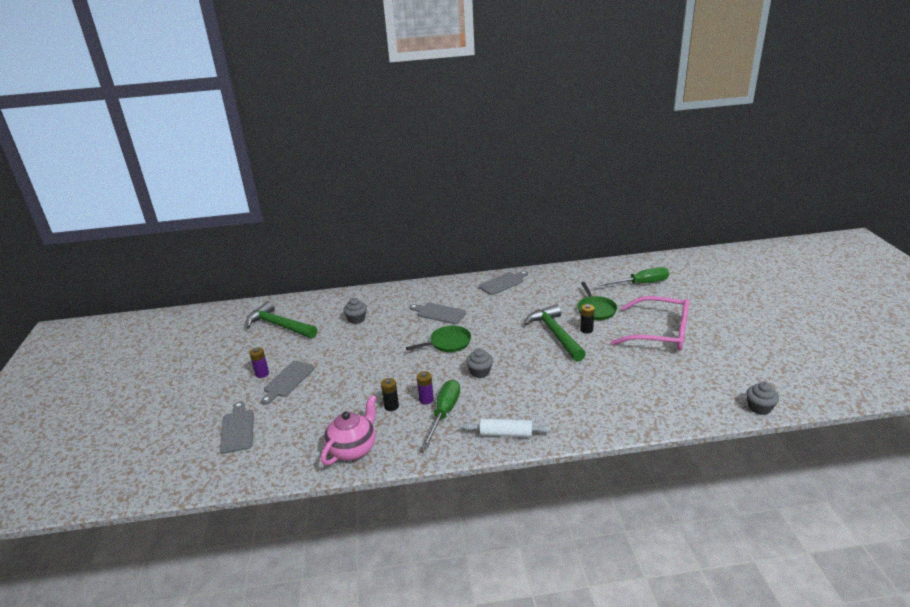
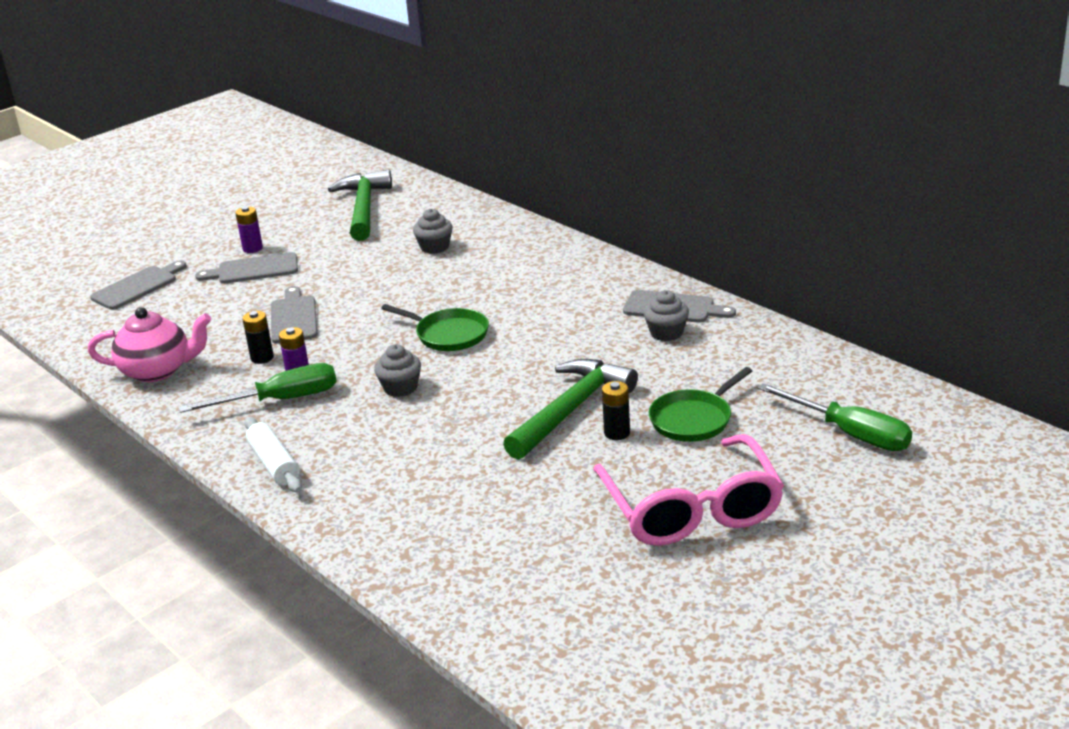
camera: 55 degrees right, 0 degrees up
(439, 313) = (519, 296): grey cutting board -> grey cutting board (293, 318)
(759, 408) = (556, 687): grey cupcake -> grey cupcake (666, 333)

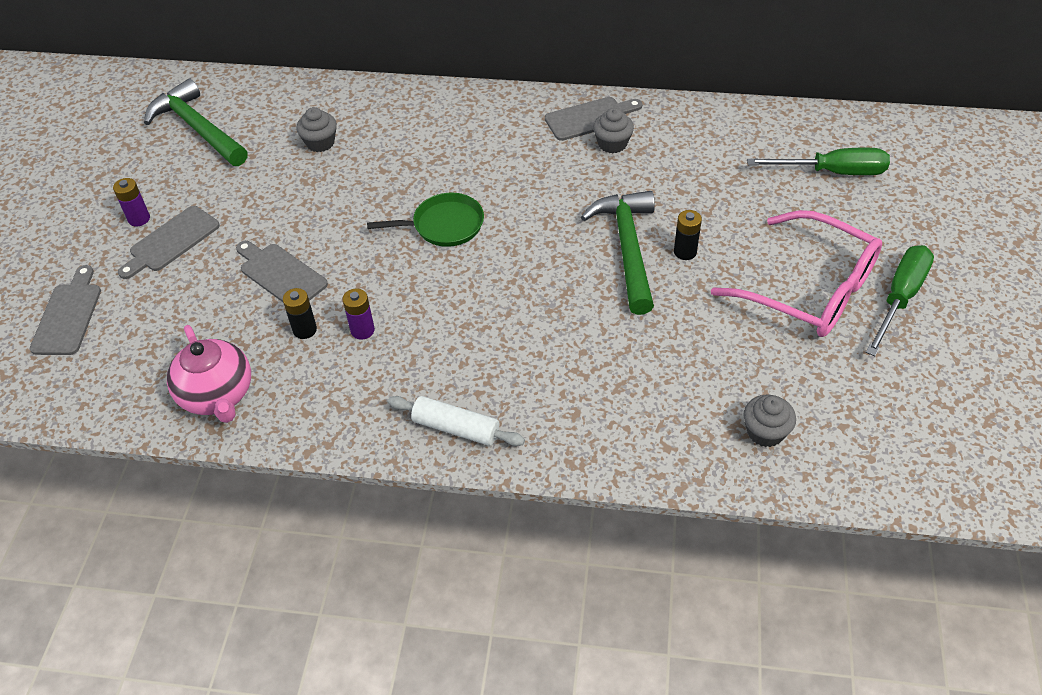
camera: 40 degrees left, 20 degrees up
(157, 371) = (217, 395): pink teapot -> pink teapot turned 105 degrees clockwise
(280, 400) = (379, 363): green screwdriver -> green screwdriver (900, 298)
(400, 388) = (469, 297): grey cupcake -> grey cupcake (765, 432)
(693, 419) = (722, 212): green pan -> none

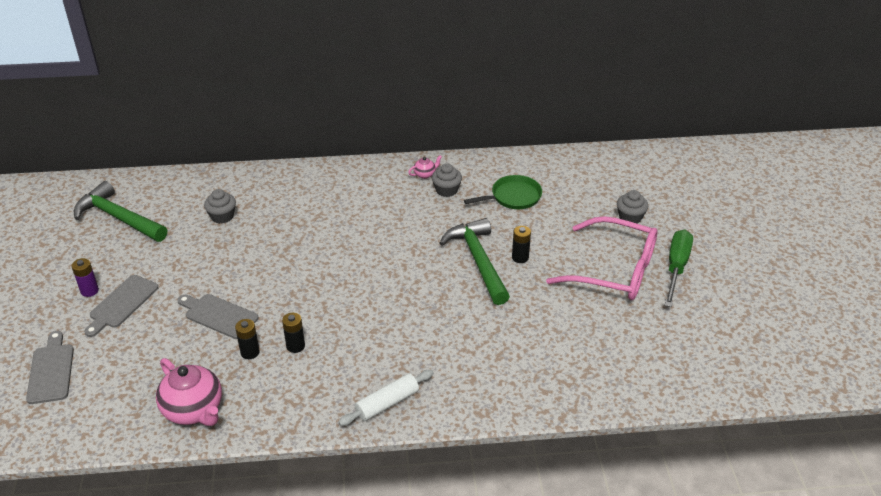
camera: 15 degrees left, 10 degrees down
(362, 330) = (295, 346): purple battery -> black battery
(444, 225) = (337, 263): green pan -> green pan (513, 197)
(456, 428) = (387, 403): white rolling pin -> white rolling pin turned 45 degrees counterclockwise
(590, 118) = (425, 174): grey cutting board -> pink teapot
(765, 432) = (610, 370): grey cupcake -> grey cupcake (630, 217)
(832, 172) = (608, 190): green screwdriver -> none

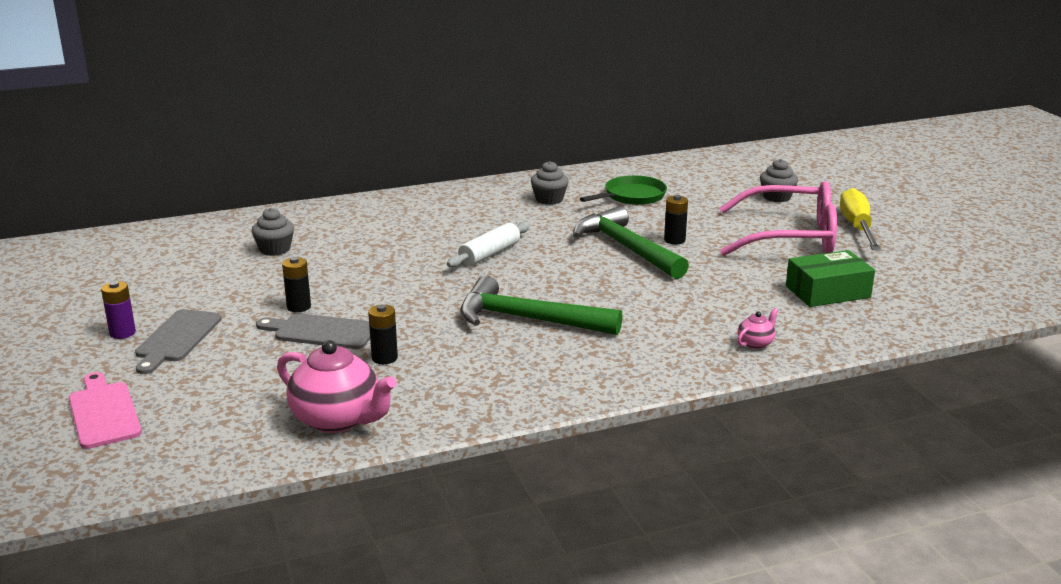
camera: 15 degrees left, 15 degrees down
(51, 371) = (103, 412): grey cutting board -> pink cutting board
(118, 218) = (129, 266): green hammer -> green hammer (527, 319)
(295, 346) = (443, 344): black battery -> black battery (299, 307)
(387, 403) = (597, 377): white rolling pin -> white rolling pin (490, 254)
(425, 174) = (514, 190): pink teapot -> pink teapot (756, 343)
(608, 342) = (827, 292): none -> green box
(676, 267) = (857, 227): green screwdriver -> yellow screwdriver

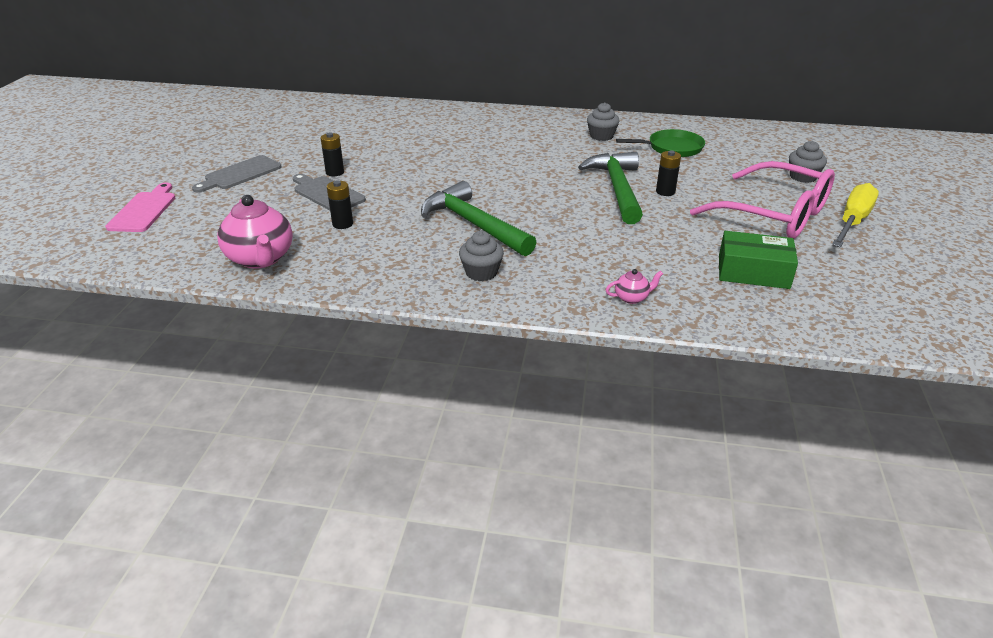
camera: 30 degrees right, 10 degrees up
(122, 333) = (216, 162): purple battery -> none
(275, 249) = (369, 129): grey cupcake -> grey cupcake (481, 272)
(490, 254) = (506, 167): white rolling pin -> none

